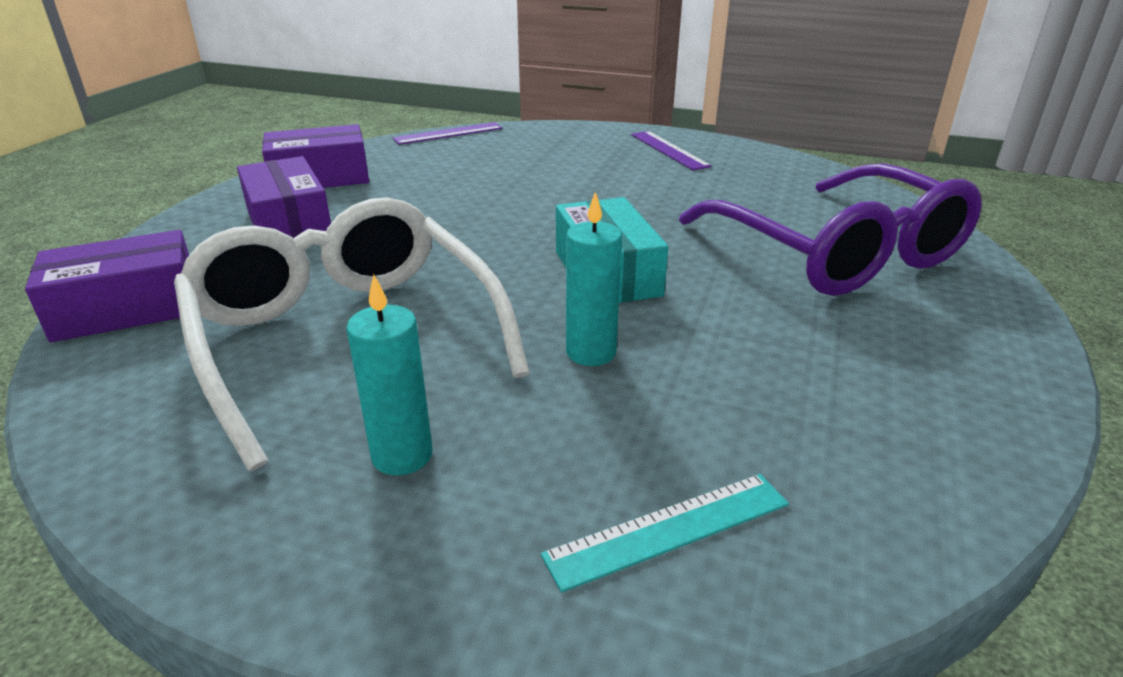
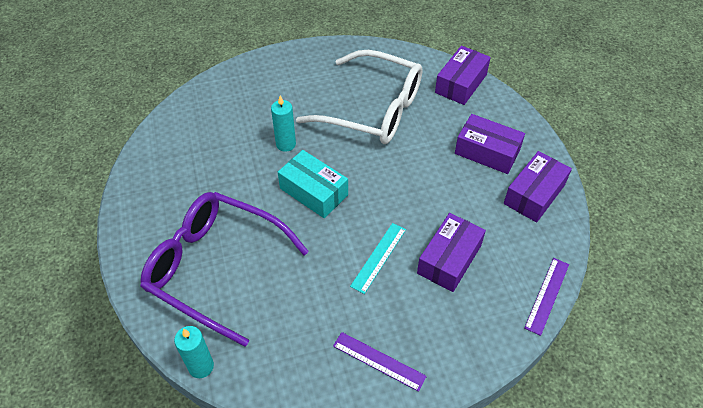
camera: 145 degrees right, 20 degrees up
(402, 455) = (307, 84): turquoise candle -> turquoise candle (201, 366)
(505, 172) = (449, 259): none -> purple box
(668, 529) = (224, 99): turquoise ruler -> turquoise ruler (379, 257)

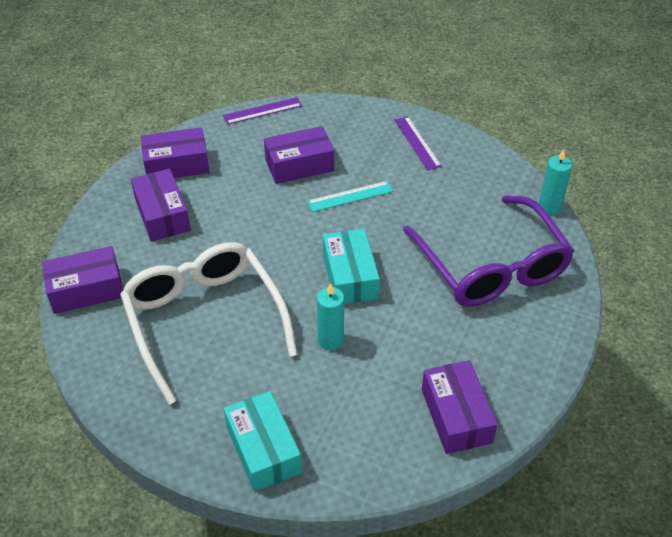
camera: 140 degrees left, 5 degrees down
(172, 149) = (456, 416): none -> purple box
(268, 73) = (263, 449): none -> turquoise box

